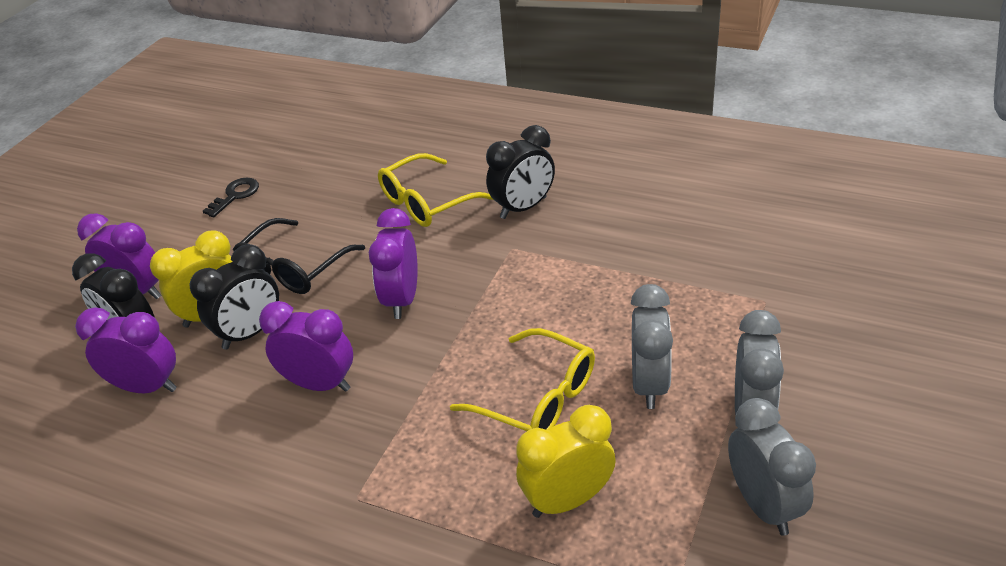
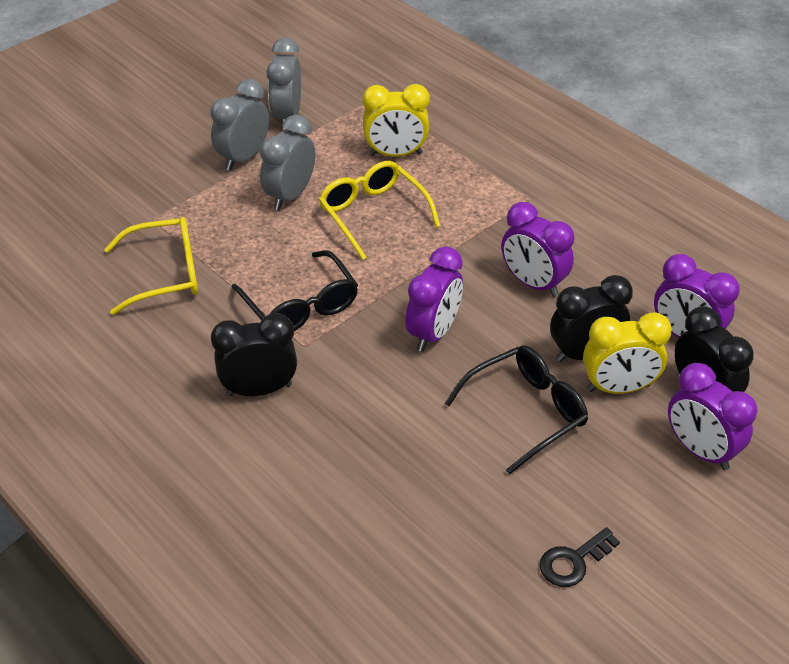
camera: 160 degrees left, 5 degrees up
(428, 202) = (349, 443): yellow glasses -> yellow glasses (164, 274)
(542, 278) = (300, 305): none -> black glasses

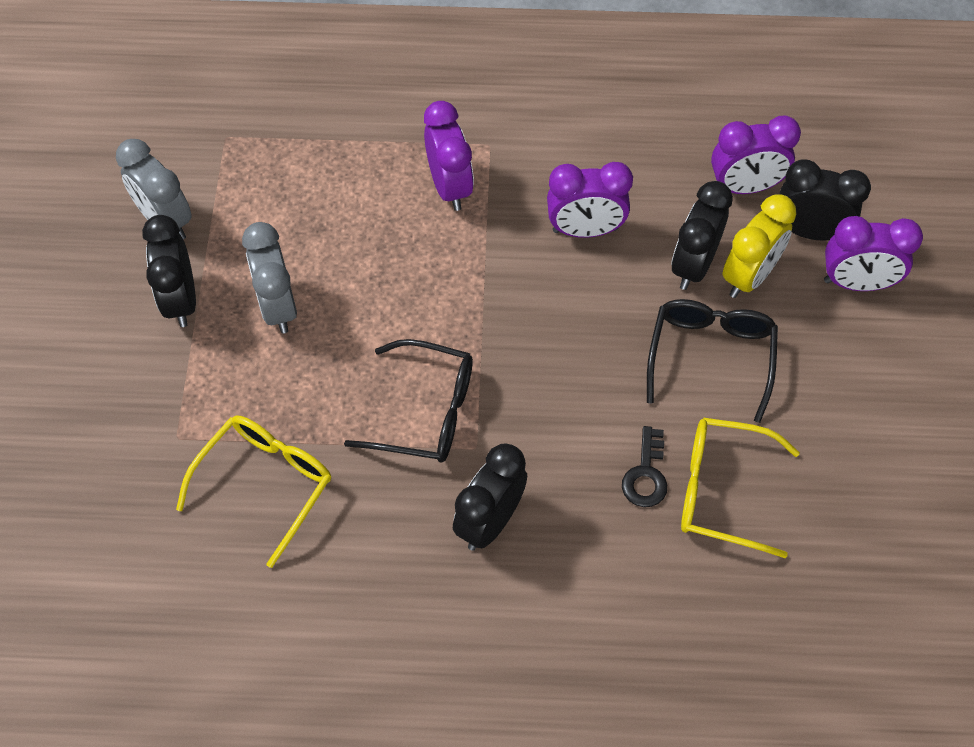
camera: 45 degrees left, 15 degrees up
(243, 157) = (181, 300): grey clock -> black clock
(374, 215) = (378, 267): yellow glasses -> yellow glasses (723, 491)
(396, 154) = (320, 185): yellow clock -> none
(433, 333) = (563, 344): purple clock -> purple clock (449, 187)
(573, 561) = (875, 453): black key -> black key (646, 474)

